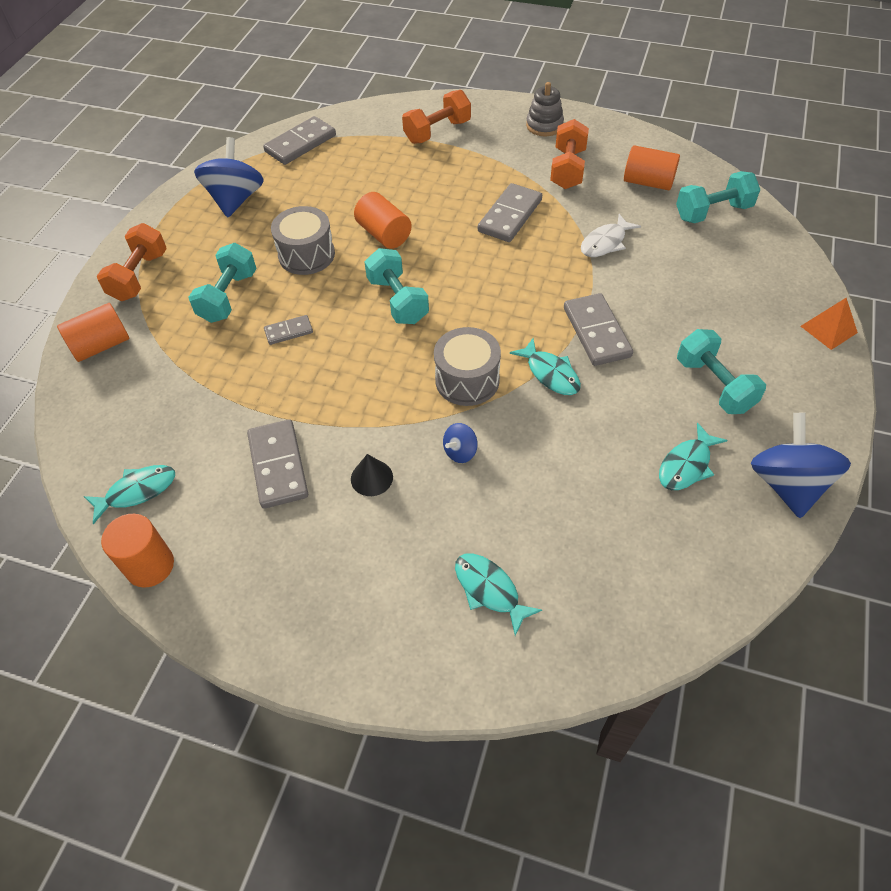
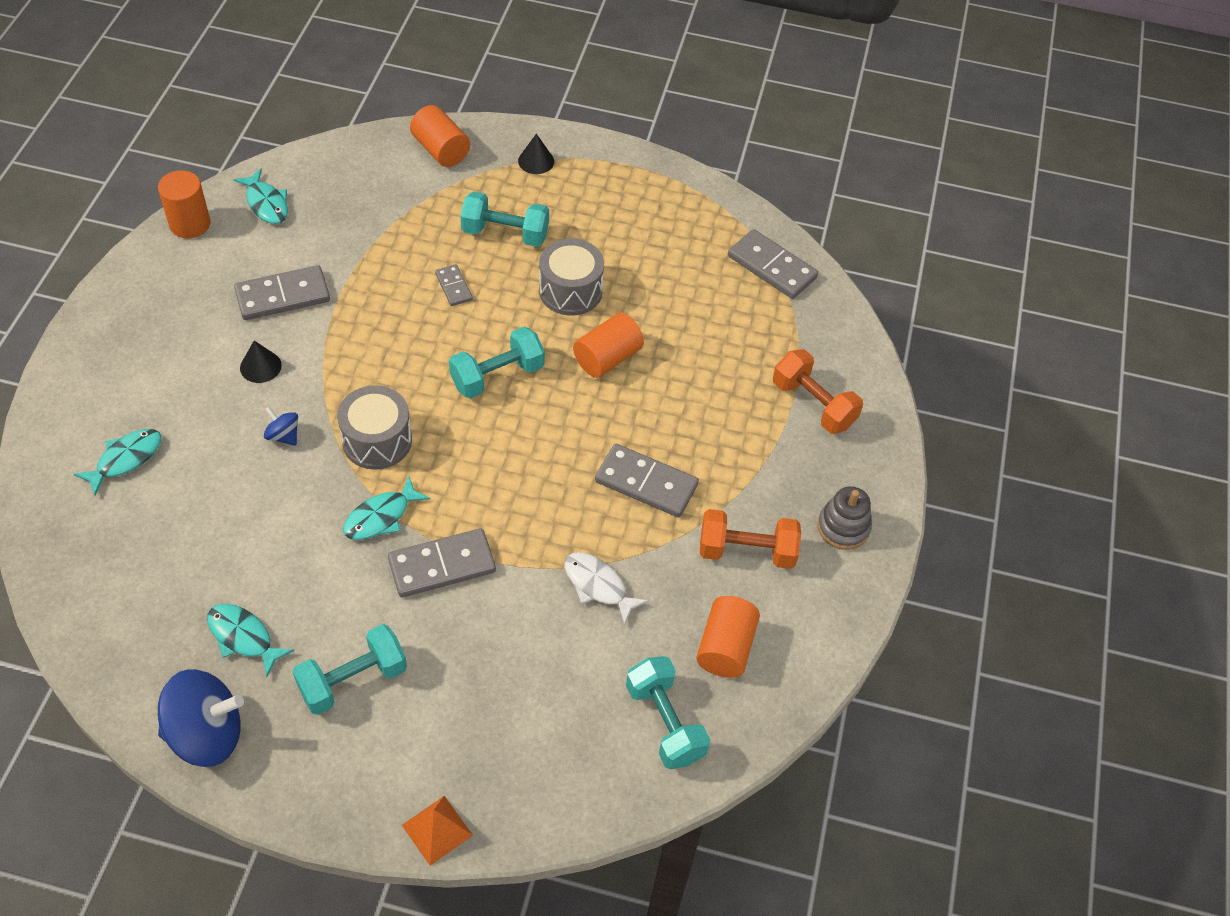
camera: 80 degrees right, 0 degrees up
(139, 276) = (536, 161): orange dumbbell -> black cone
(235, 199) = (662, 220): blue spinning top -> none

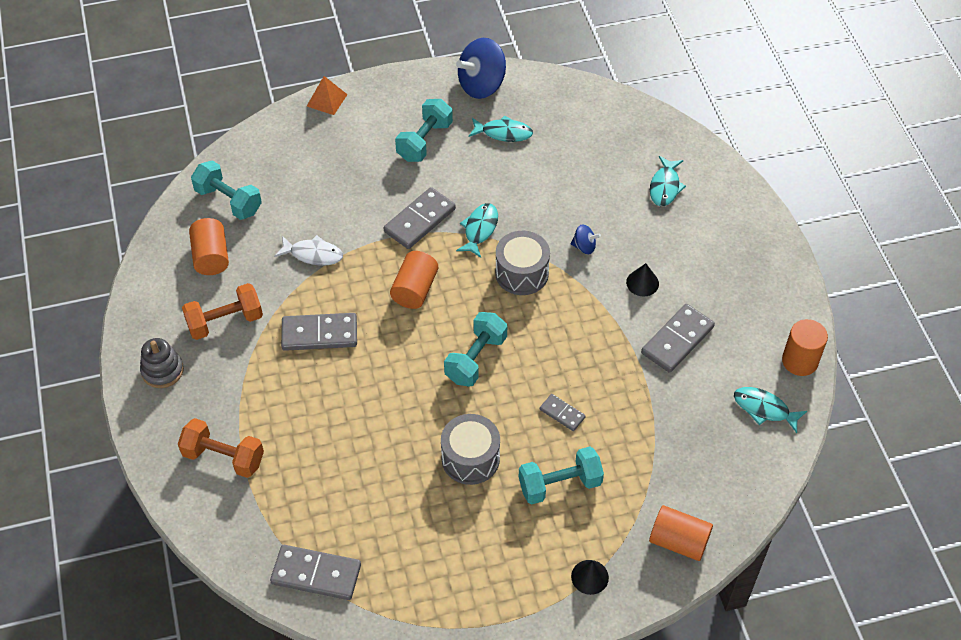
camera: 155 degrees right, 0 degrees up
(607, 358) = (405, 415): orange cylinder -> orange cylinder (415, 290)

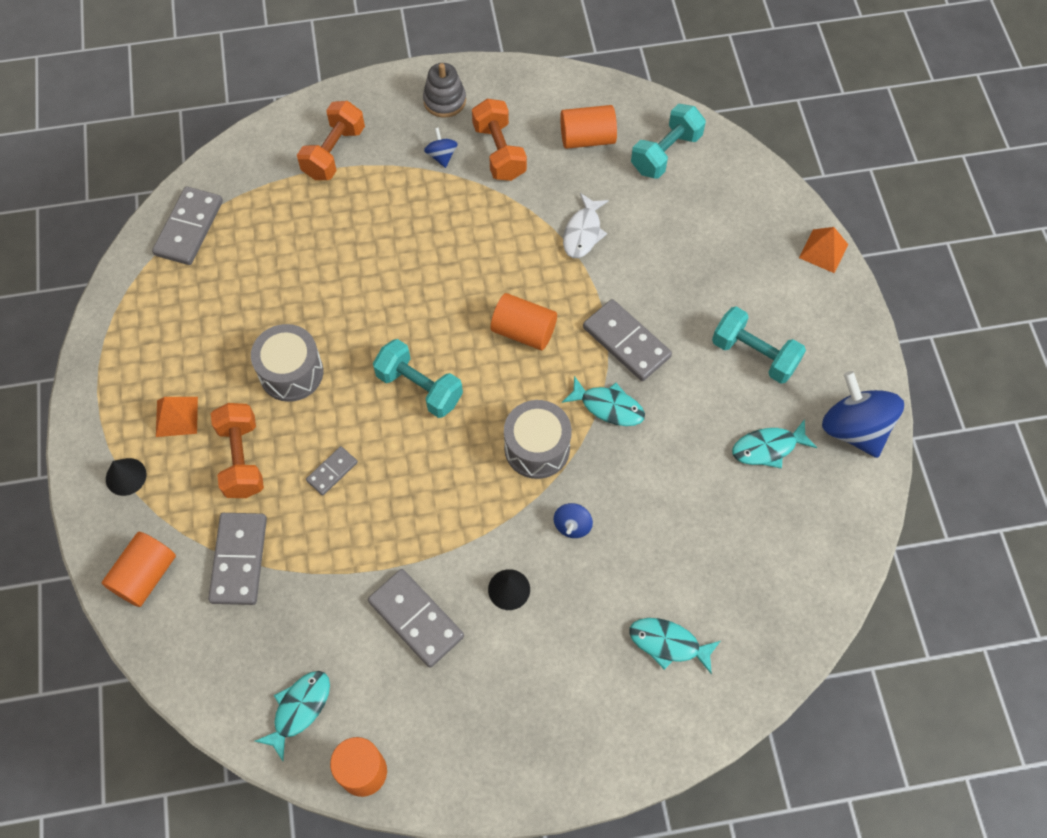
camera: 95 degrees right, 10 degrees up
(229, 366) = (441, 156): none -> blue spinning top
(319, 334) = (472, 236): grey domino -> grey domino (239, 560)
(503, 133) = (768, 448): turquoise fish -> turquoise fish turned 60 degrees clockwise
(525, 545) = (176, 416): none -> orange pyramid
(559, 484) = (242, 459): turquoise dumbbell -> orange dumbbell

